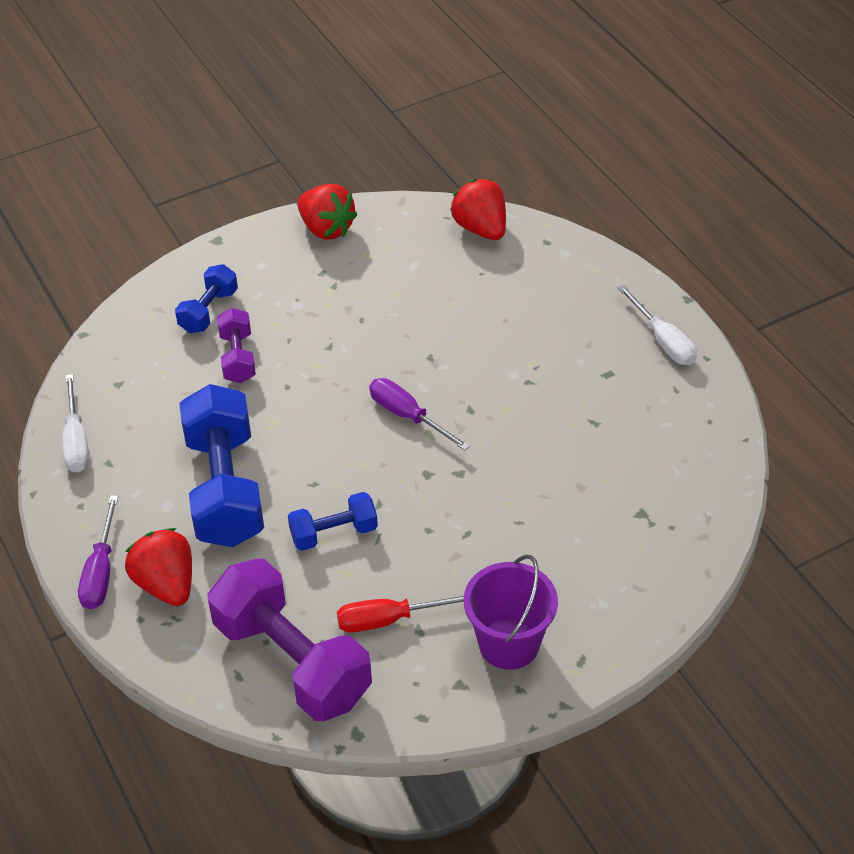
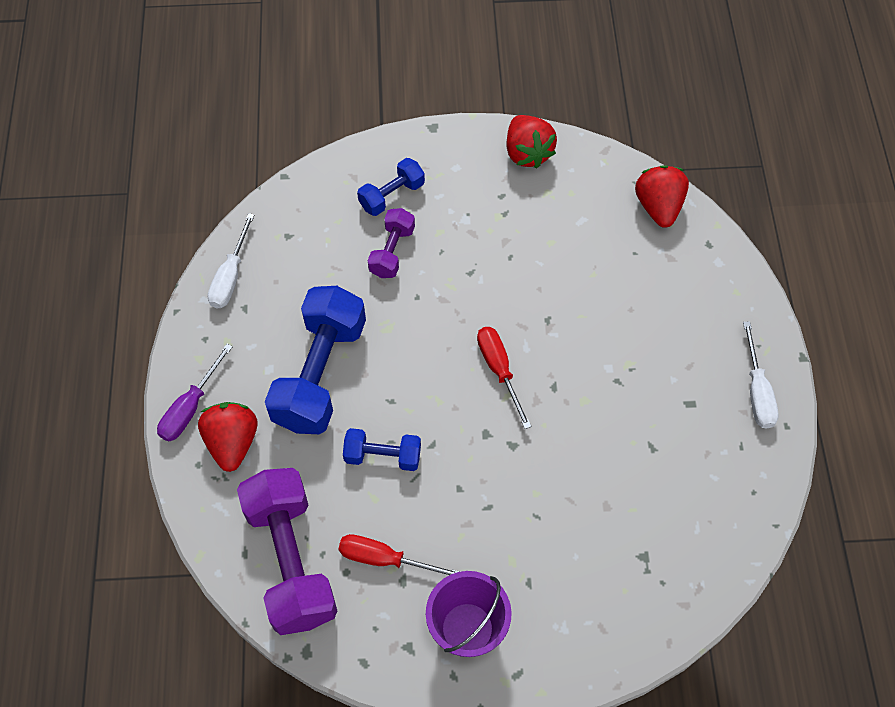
camera: 25 degrees right, 15 degrees up
(407, 416) = (499, 370): purple screwdriver -> red screwdriver

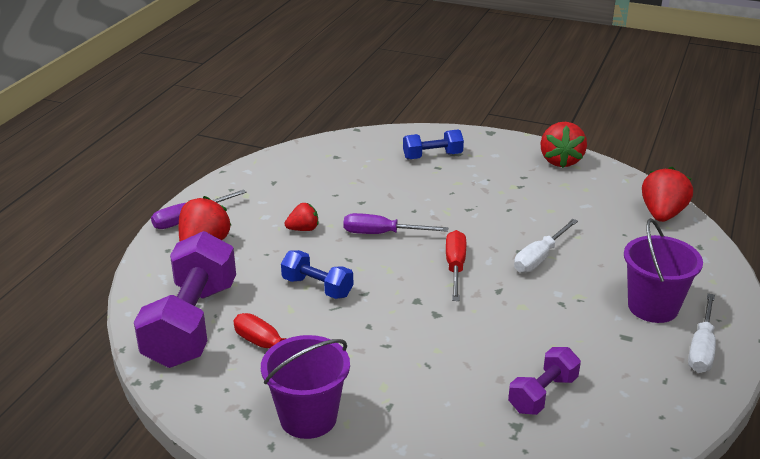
camera: 25 degrees right, 30 degrees down
(230, 276) = (276, 165): white screwdriver -> white screwdriver (539, 258)
(320, 374) = (303, 229): blue dumbbell -> red strawberry
(392, 251) = (411, 183): purple dumbbell -> purple dumbbell (543, 394)
(404, 348) = (382, 234): none -> purple screwdriver
(698, 352) = (653, 307): none -> purple bucket

